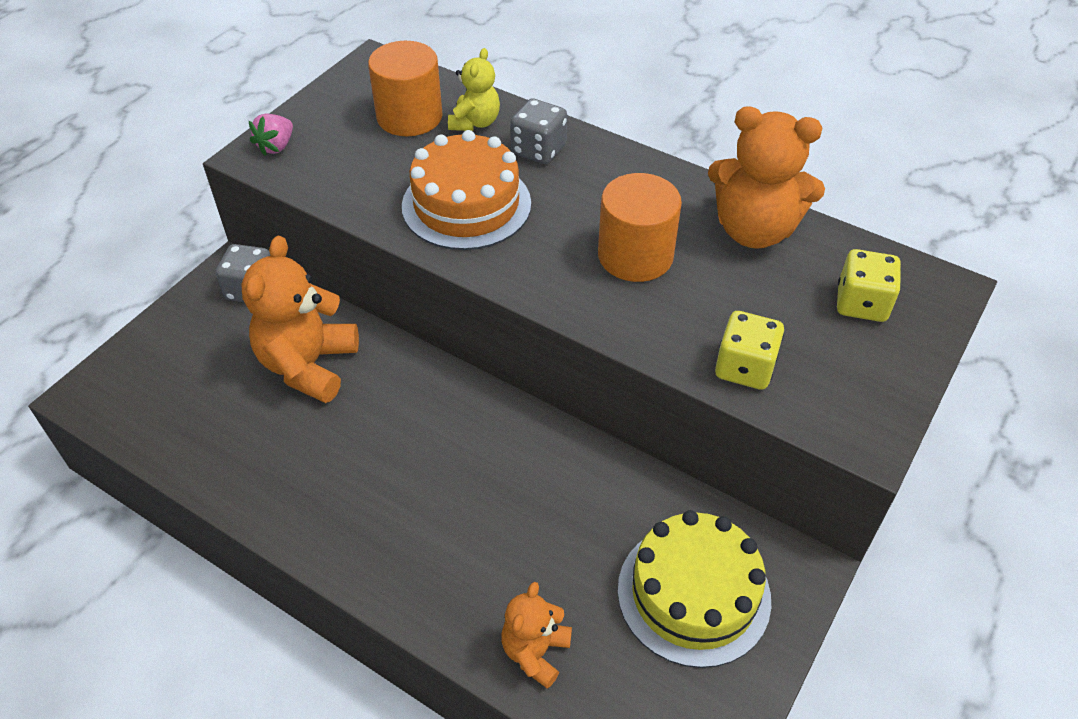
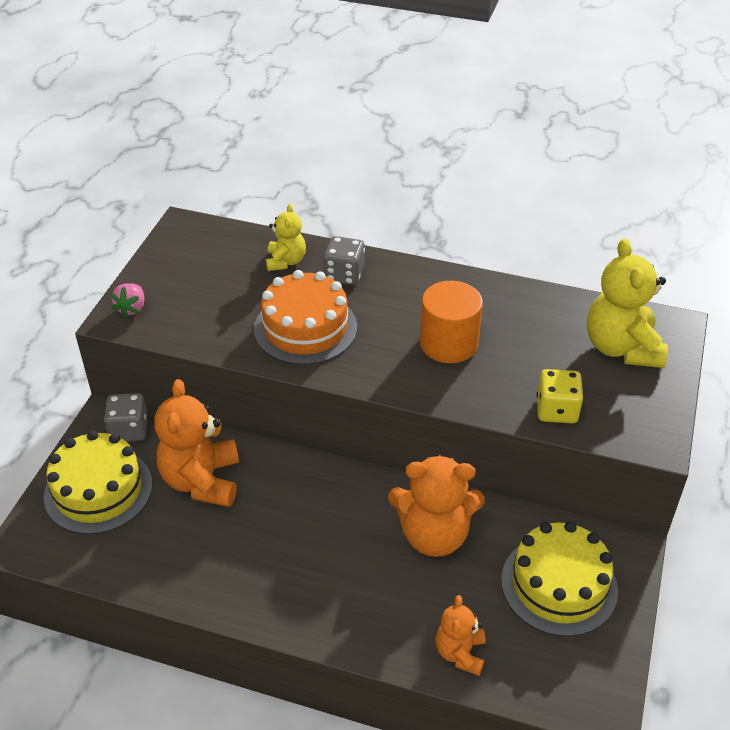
camera: 15 degrees left, 5 degrees down
(190, 352) = (98, 490): none -> yellow cake
(409, 117) = (231, 265): orange cylinder -> none
(754, 230) = (528, 308): orange teddy bear -> orange teddy bear (434, 535)
(861, 304) = (621, 348): yellow dice -> yellow teddy bear

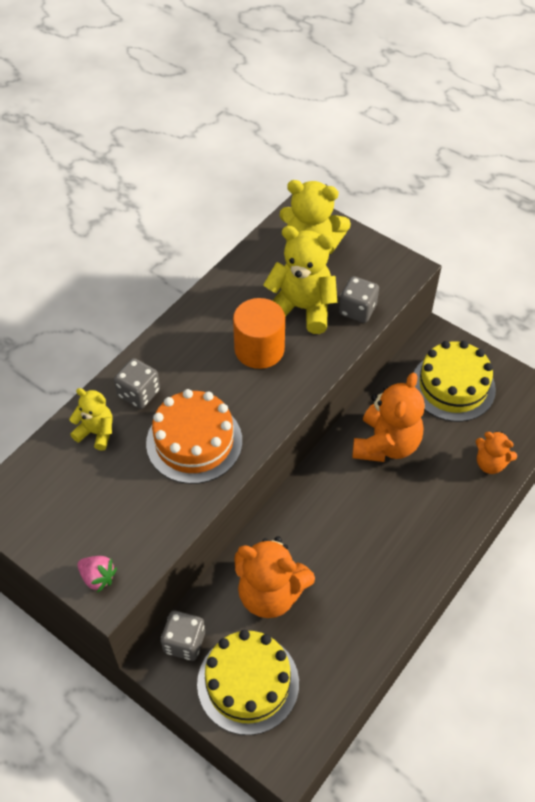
camera: 70 degrees left, 10 degrees up
(527, 362) = (302, 308): none -> yellow teddy bear
(556, 410) = (357, 310): yellow dice -> grey dice

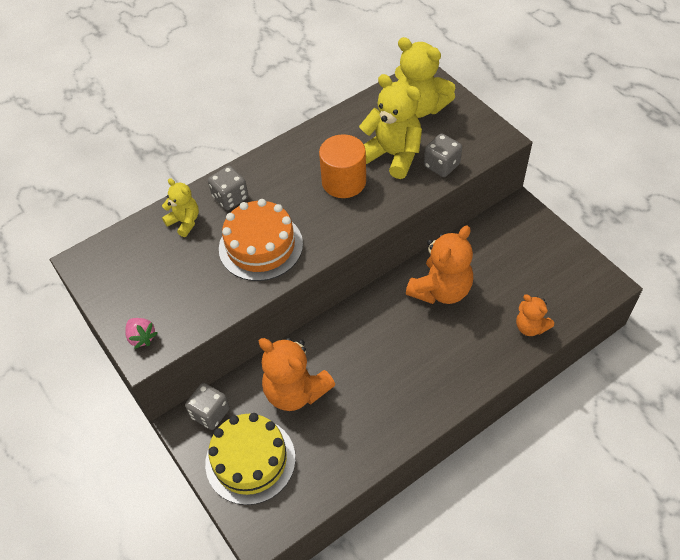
camera: 20 degrees right, 0 degrees up
(453, 386) = (519, 253): yellow cake -> none

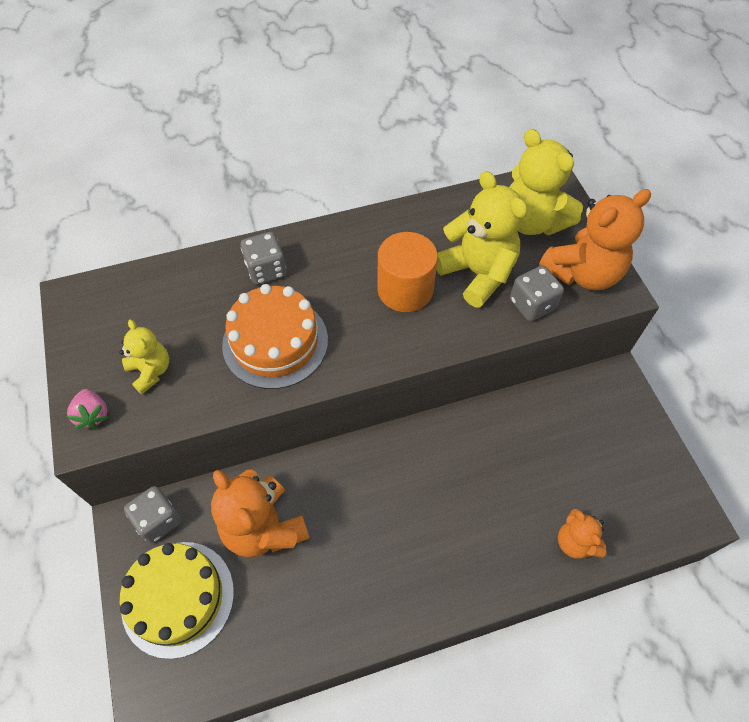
camera: 15 degrees right, 5 degrees up
(184, 222) = (203, 284): yellow teddy bear -> yellow teddy bear (151, 371)
(441, 290) = (482, 455): orange teddy bear -> orange teddy bear (583, 273)

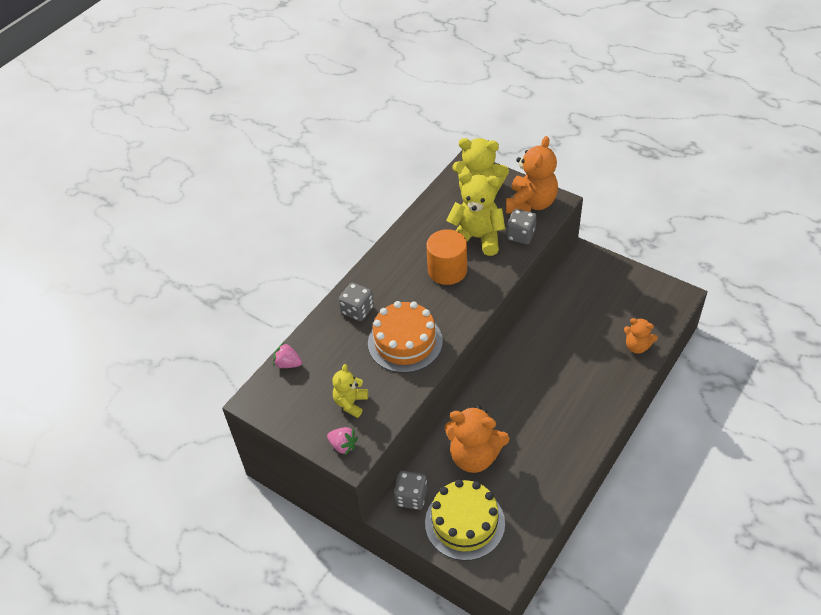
camera: 35 degrees left, 10 degrees down
(141, 280) = (288, 364): none -> pink strawberry
(151, 371) = (350, 403): yellow teddy bear -> yellow teddy bear turned 90 degrees counterclockwise

